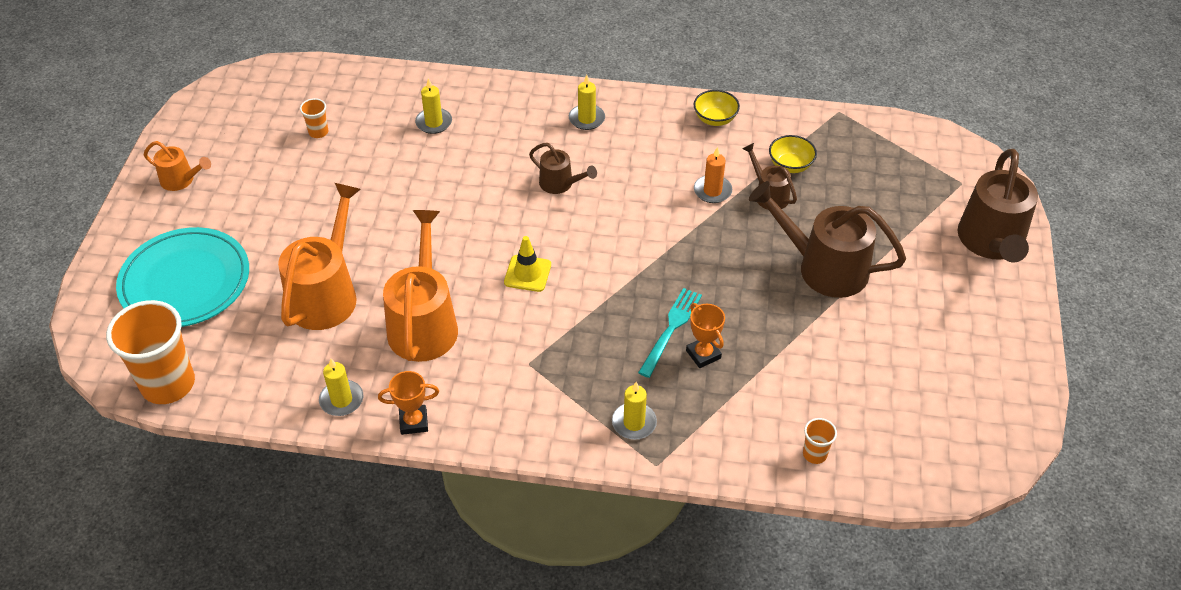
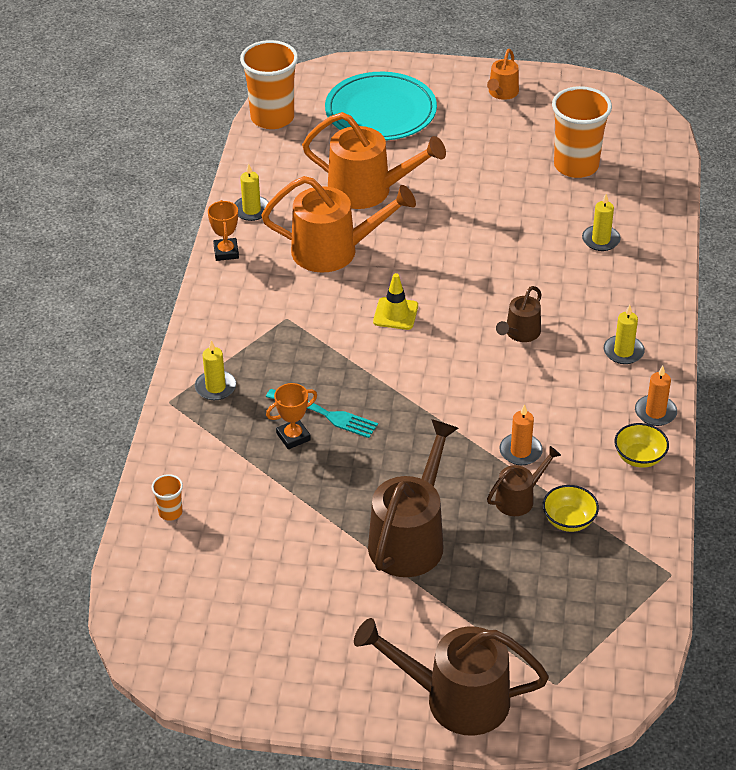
camera: 90 degrees right, 5 degrees down
(318, 132) = (576, 166): orange cup -> orange cup, size x2.28
(661, 105) = (655, 412): none -> orange candle

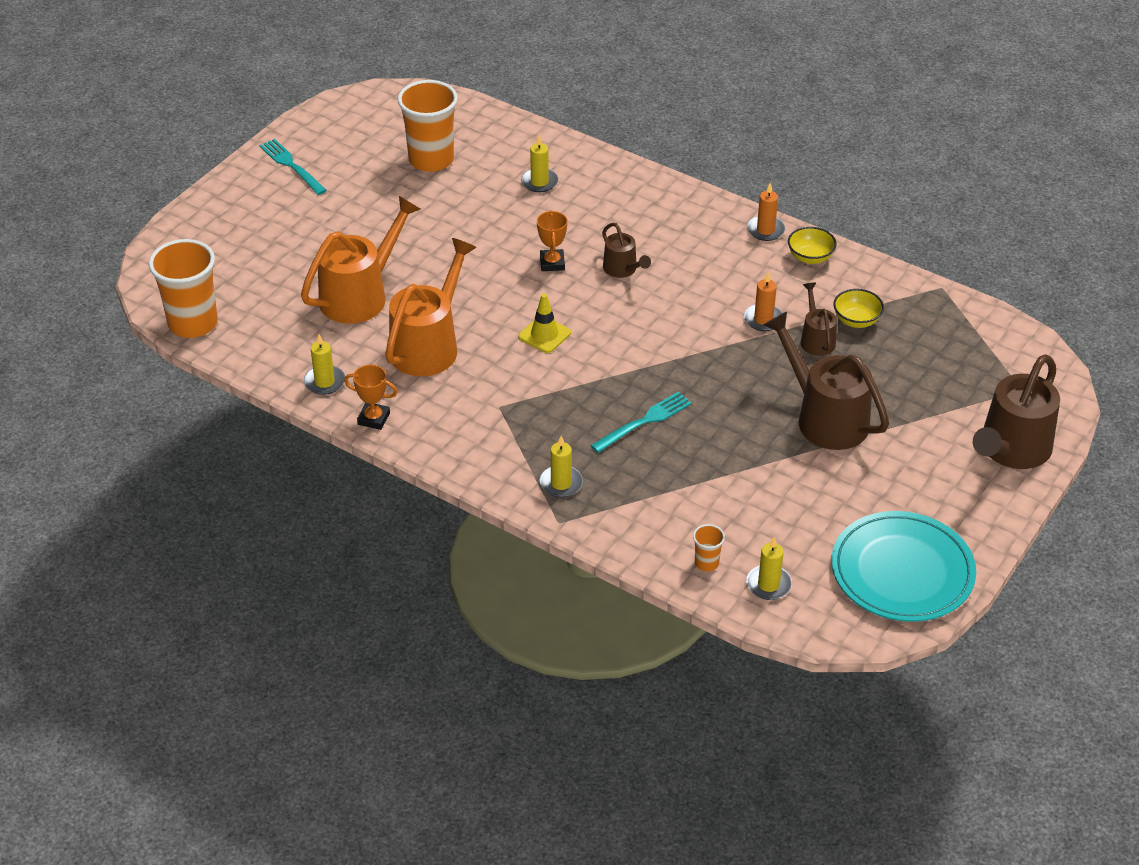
camera: 65 degrees left, 0 degrees up
(293, 437) = (660, 451): orange trophy -> orange trophy (552, 263)
(380, 112) = (249, 249): turquoise plate -> turquoise plate (902, 571)
(502, 93) = (291, 165): orange watering can -> turquoise fork
(623, 351) = (685, 220): yellow candle -> yellow candle (768, 584)

